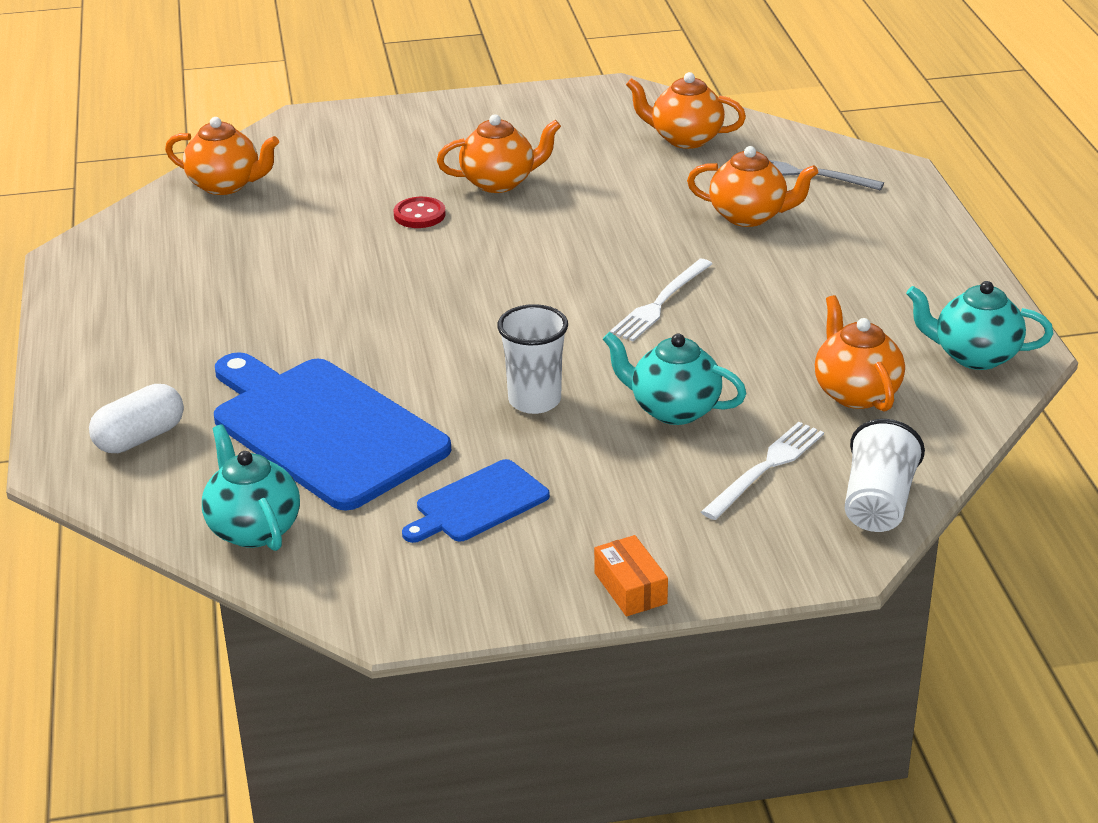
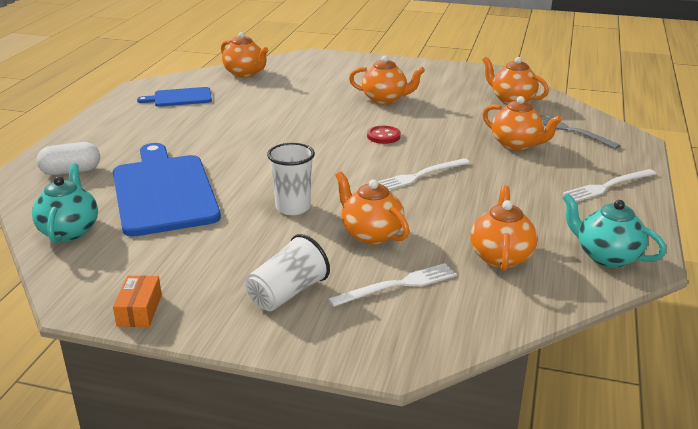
camera: 25 degrees right, 5 degrees down
(419, 215) = (326, 105): red button -> red button (383, 136)
(478, 504) = (201, 254): blue cutting board -> blue cutting board (180, 98)
(630, 588) = (238, 332): orange box -> orange box (139, 310)
(673, 409) = (371, 234): turquoise teapot -> orange teapot
(878, 503) = (456, 331): white cup -> white cup (287, 293)
(909, 253) = (607, 186): none -> white fork

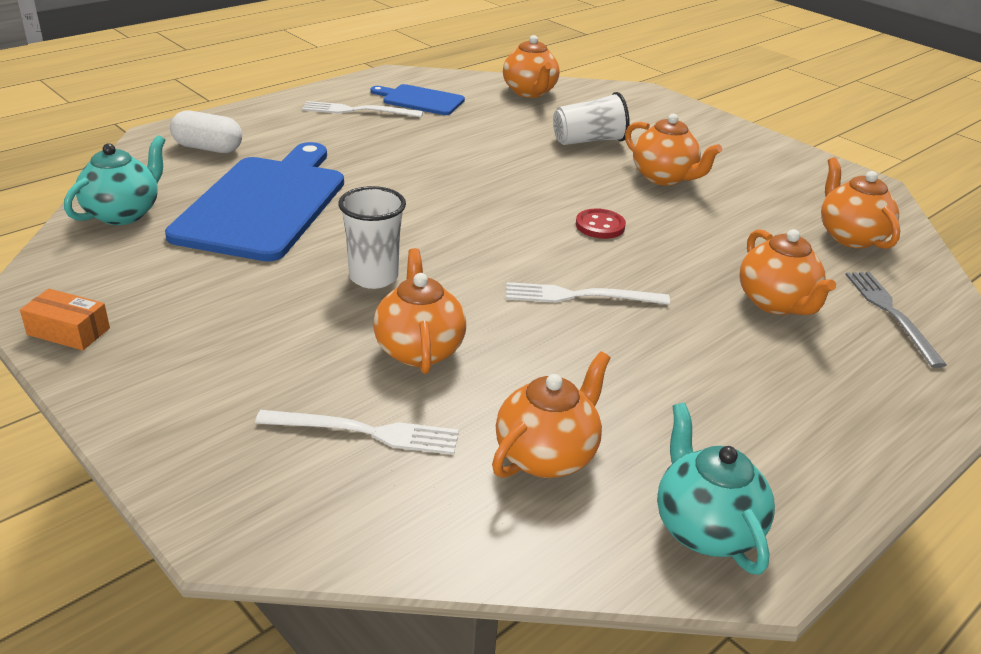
camera: 30 degrees right, 5 degrees up
(139, 310) = (68, 331): orange box -> orange box turned 75 degrees clockwise
(287, 293) = (231, 382): white cup -> white cup (588, 141)
(607, 186) = (845, 420): white fork -> white fork (357, 111)

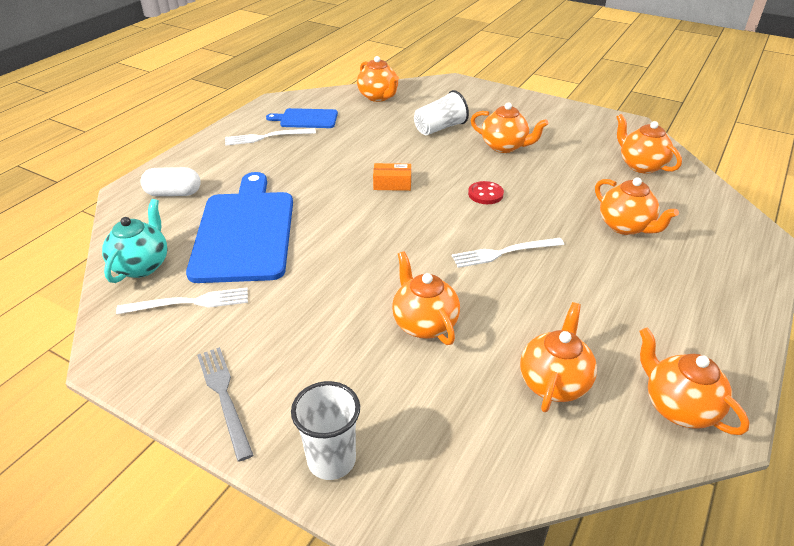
camera: 15 degrees left, 5 degrees up
(68, 331) = (161, 379): orange box -> orange box (392, 184)
(365, 432) = (426, 400): white fork -> white fork (189, 302)
(373, 277) = (359, 273): white cup -> white cup (331, 460)
(705, 528) = (678, 407): turquoise teapot -> orange teapot
(891, 313) = (695, 217): grey fork -> grey fork (224, 397)

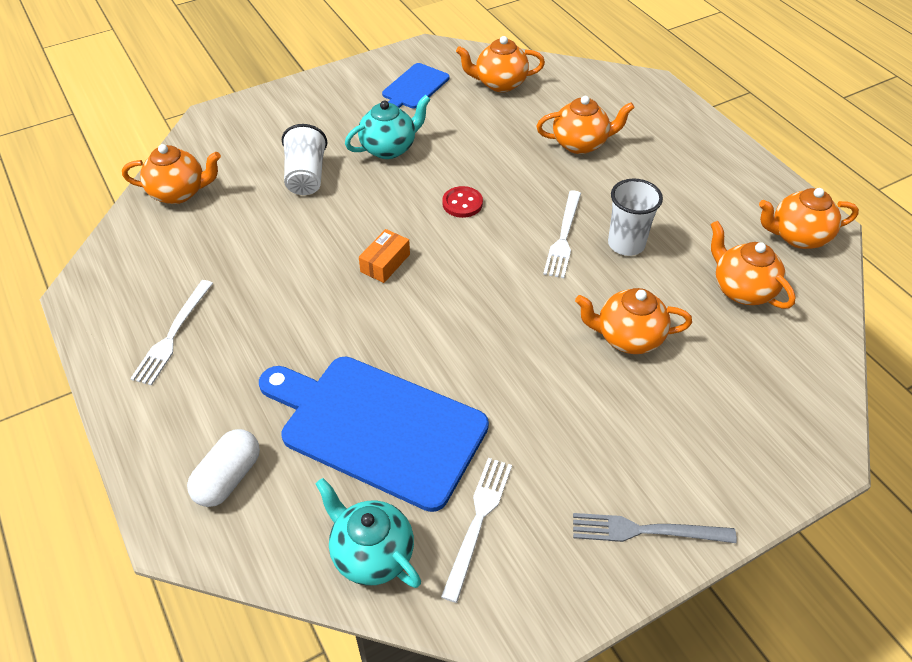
camera: 60 degrees left, 10 degrees up
(306, 119) = (165, 279): blue cutting board -> blue cutting board (414, 88)
(331, 460) = (761, 472): white cup -> white cup (626, 244)
(504, 146) = (389, 148): orange teapot -> turquoise teapot

